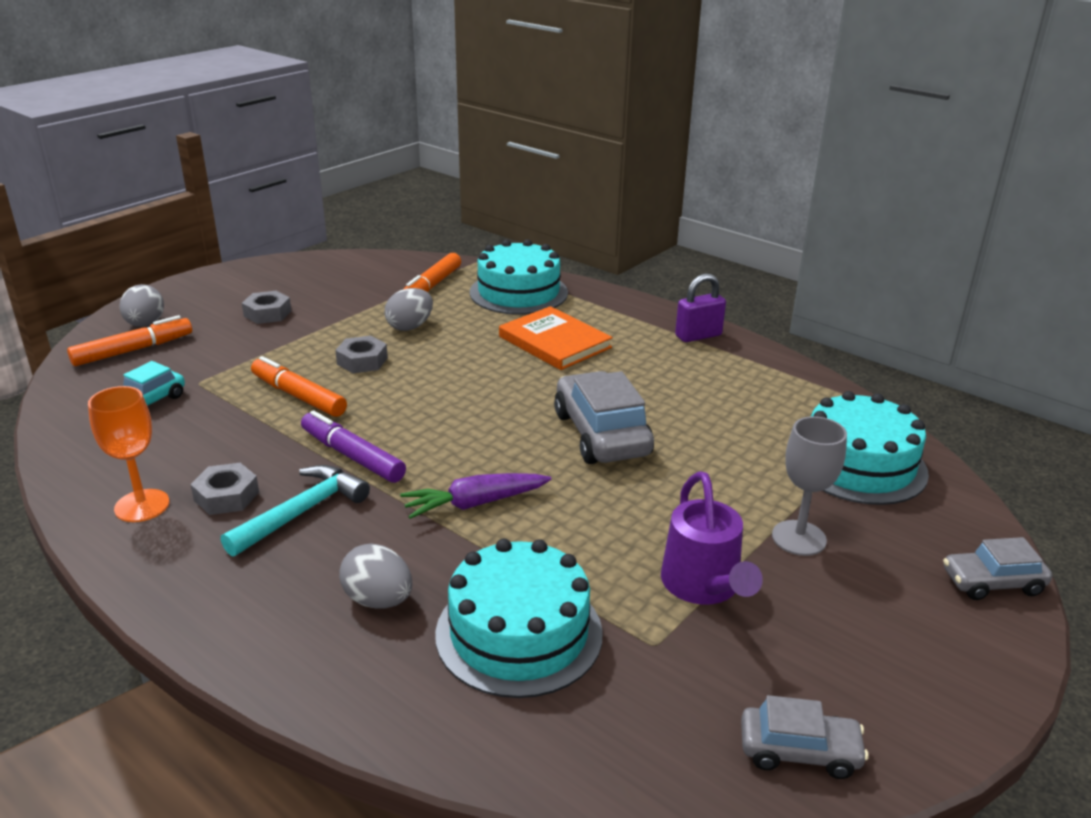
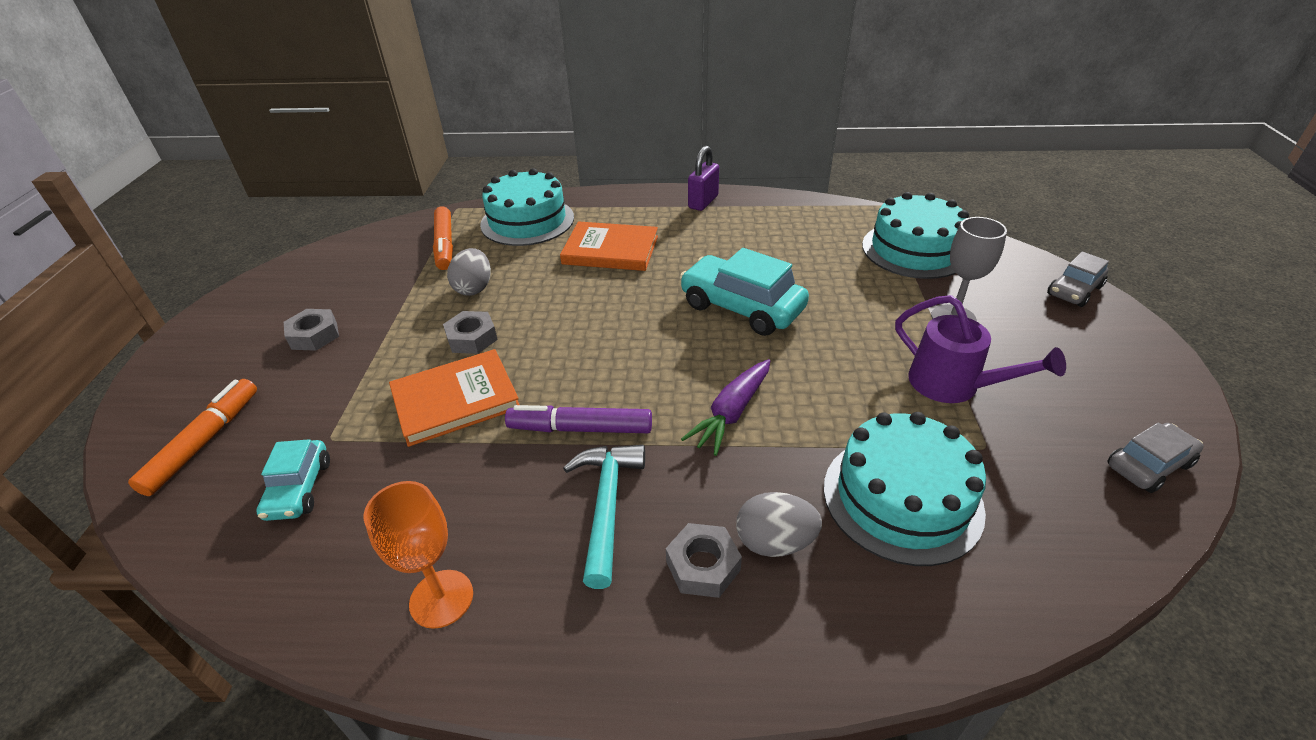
camera: 35 degrees left, 10 degrees up
(145, 324) = (182, 408): grey egg -> none
(226, 496) = (516, 534): grey nut -> grey nut (703, 566)
(298, 396) = (455, 400): orange marker -> orange book
(601, 434) = (741, 307): grey car -> turquoise car

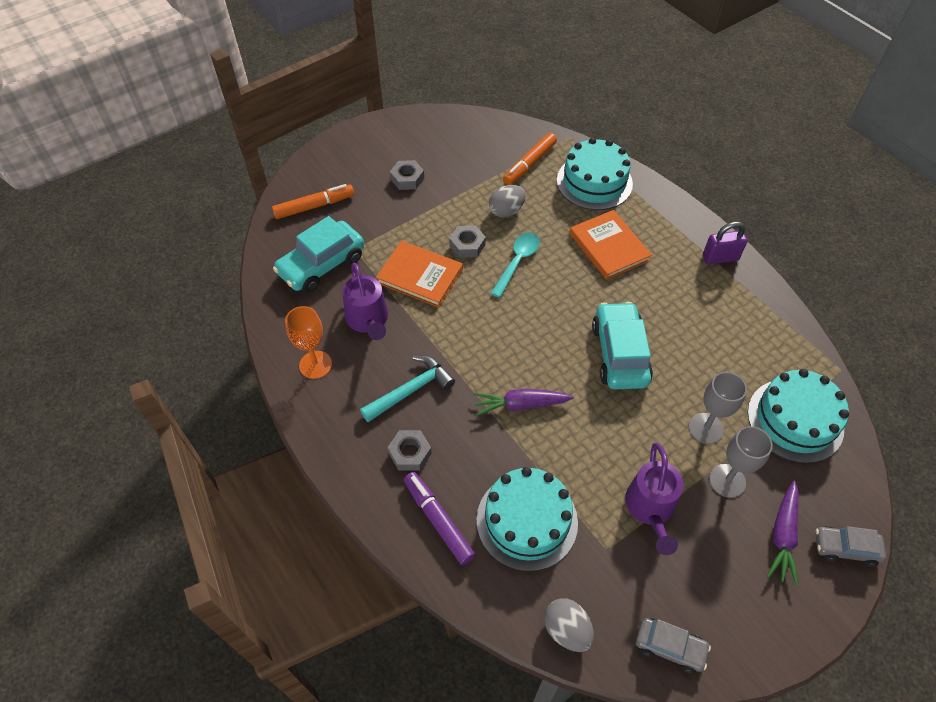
camera: 50 degrees right, 15 degrees up
(299, 489) = (322, 265): turquoise car -> turquoise car, size x1.73
(451, 489) = (368, 321): none -> purple watering can
(546, 315) = (517, 262): none -> turquoise spoon
(581, 429) = (448, 344): purple marker -> purple marker (438, 521)
(774, 542) = (448, 476): grey egg -> grey egg (567, 630)
(881, 300) = (705, 428): none -> grey goblet
(1040, 317) = (782, 535): none -> purple carrot

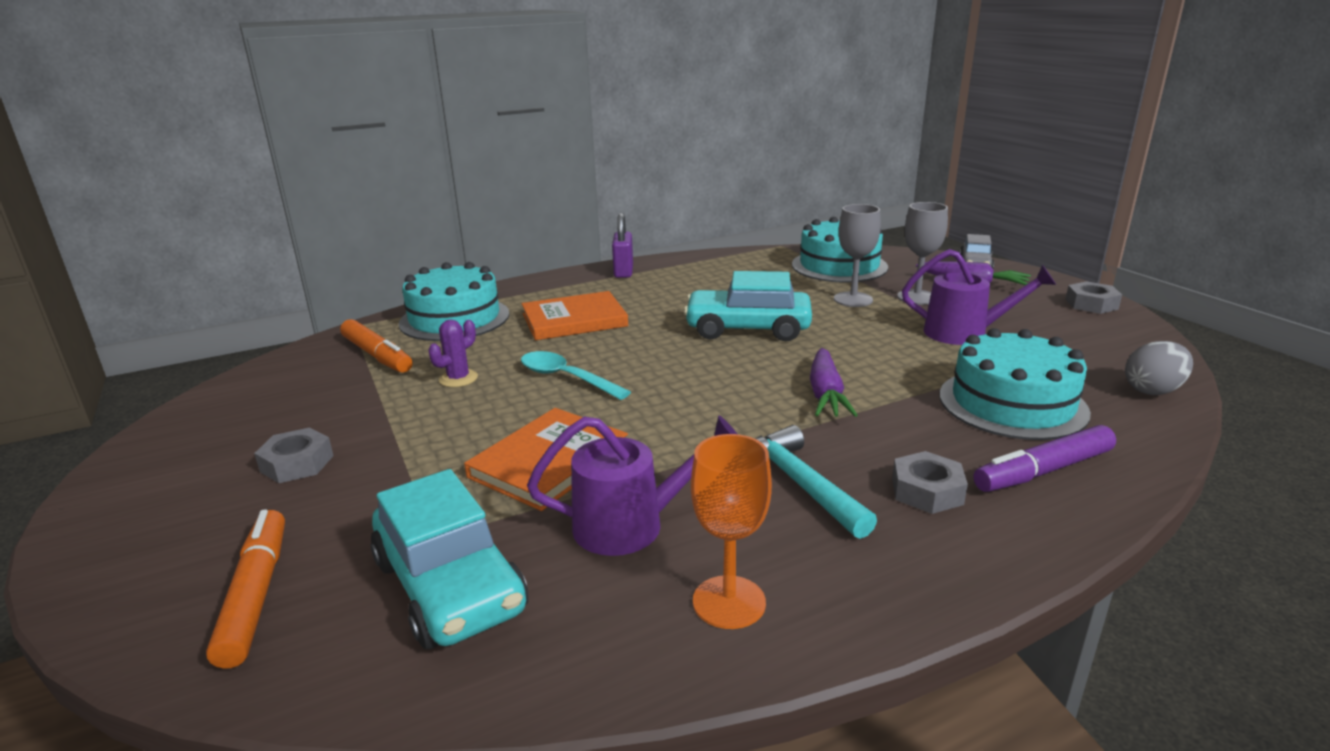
camera: 80 degrees left, 30 degrees down
(467, 245) = (506, 414): grey nut -> grey nut (1091, 304)
(506, 211) = (458, 379): grey egg -> purple cactus
(669, 647) = (1130, 340): grey car -> none

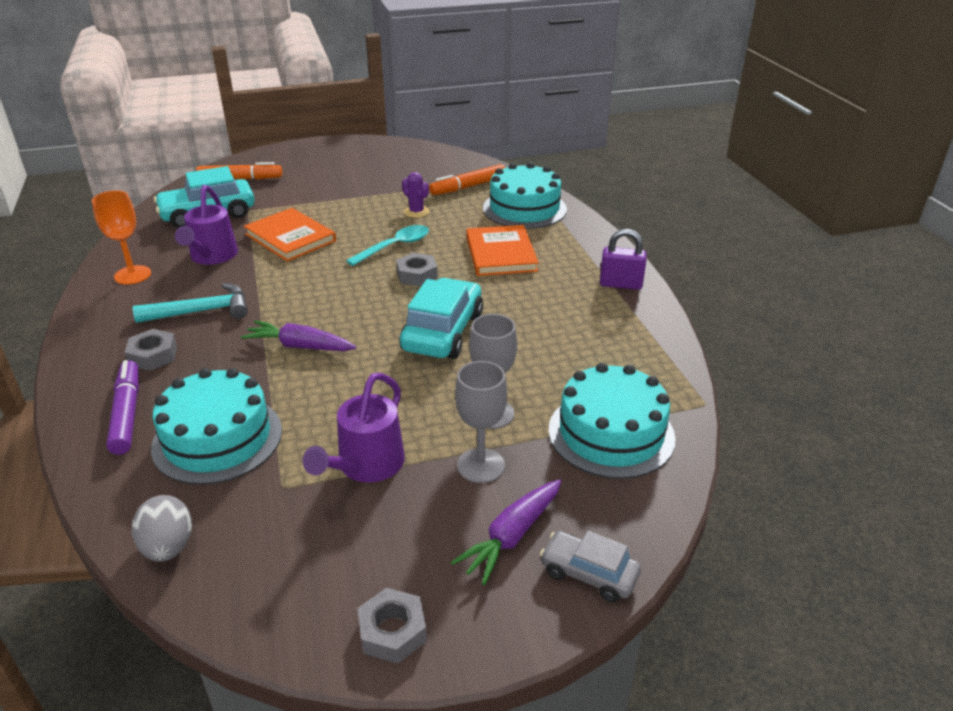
camera: 100 degrees right, 10 degrees up
(297, 463) = (341, 177): grey nut -> grey nut (417, 275)

